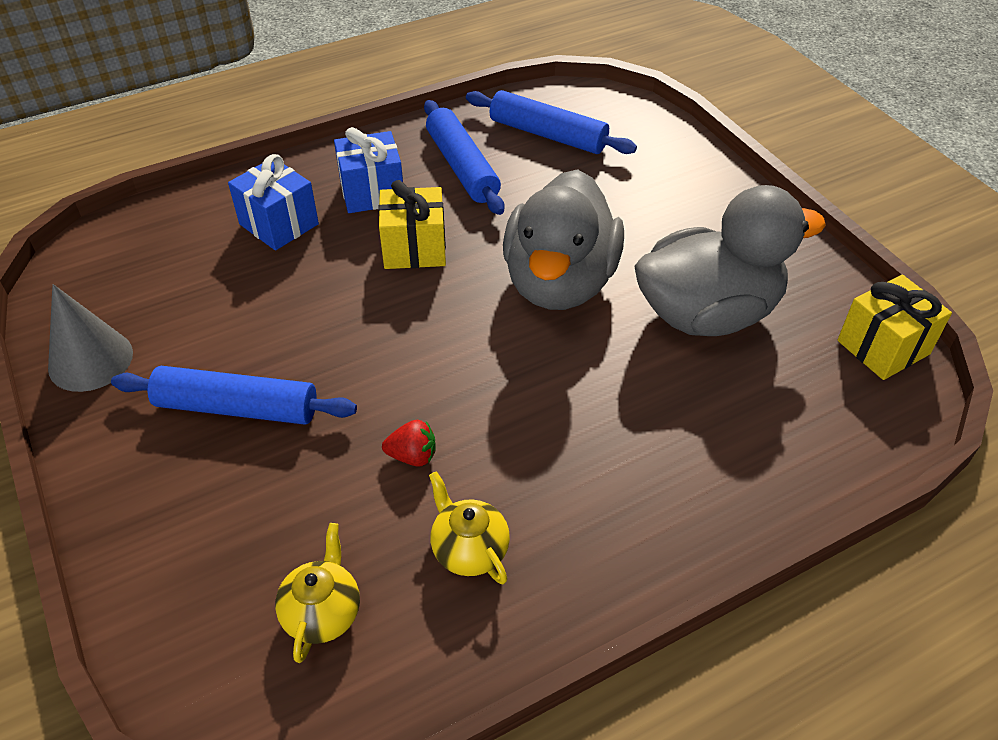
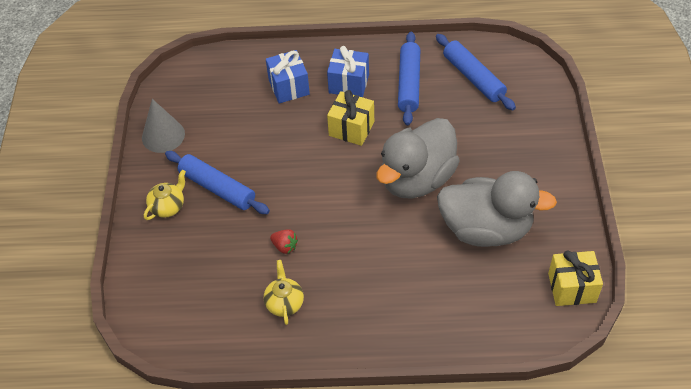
camera: 30 degrees right, 5 degrees up
(323, 612) = (206, 303): yellow teapot -> yellow teapot (168, 207)

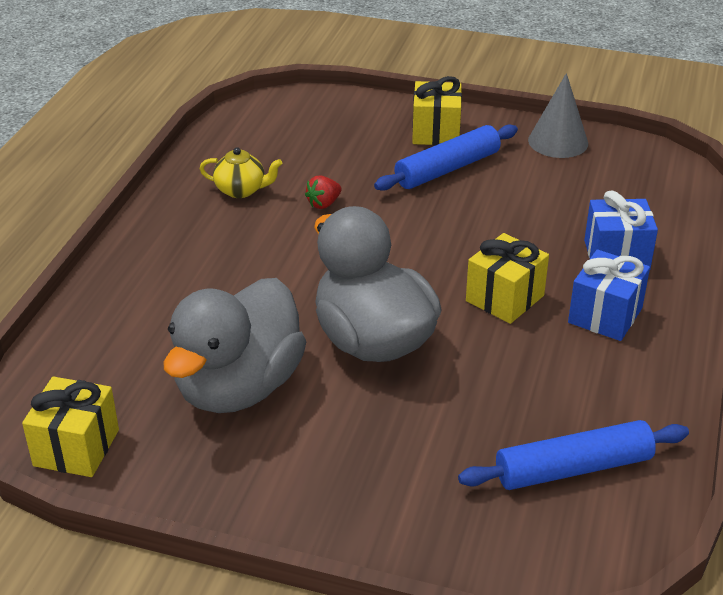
camera: 105 degrees right, 15 degrees down
(168, 207) = (436, 132): yellow teapot -> yellow gift
(409, 83) = (584, 382): blue rolling pin -> none

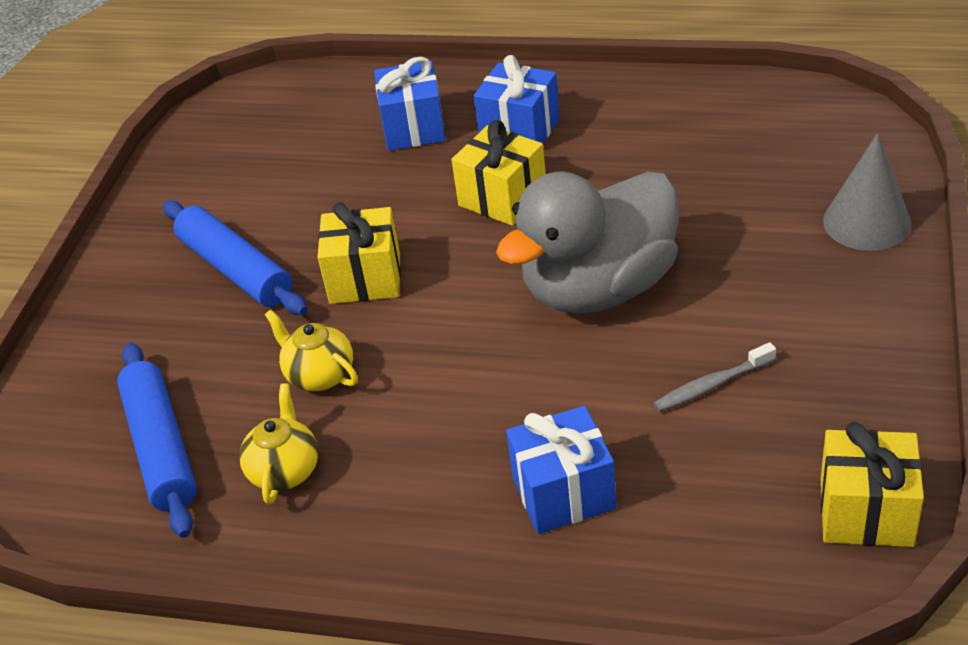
camera: 90 degrees left, 5 degrees up
(167, 302) = (563, 493): none -> blue gift
(239, 387) = (711, 385): grey duck -> grey toothbrush
(323, 204) = (319, 375): red strawberry -> yellow teapot
(436, 132) = (141, 290): yellow gift -> yellow gift (365, 278)
(558, 141) = (177, 183): grey cone -> grey cone (867, 222)
(573, 468) = (750, 136): blue rolling pin -> blue rolling pin (161, 448)

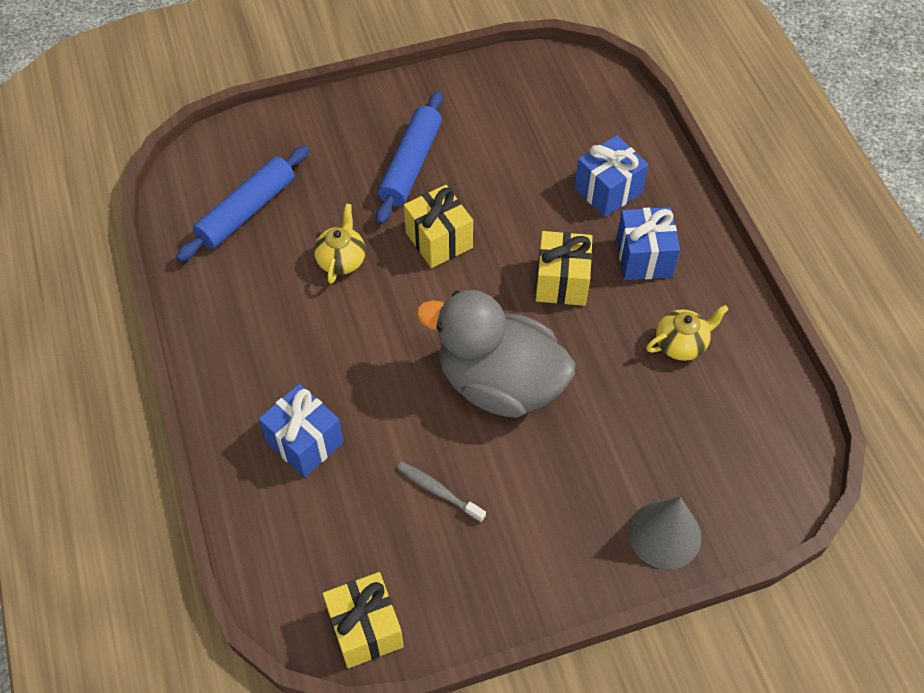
camera: 55 degrees right, 15 degrees up
(285, 470) = (258, 283): yellow teapot -> yellow teapot (681, 344)

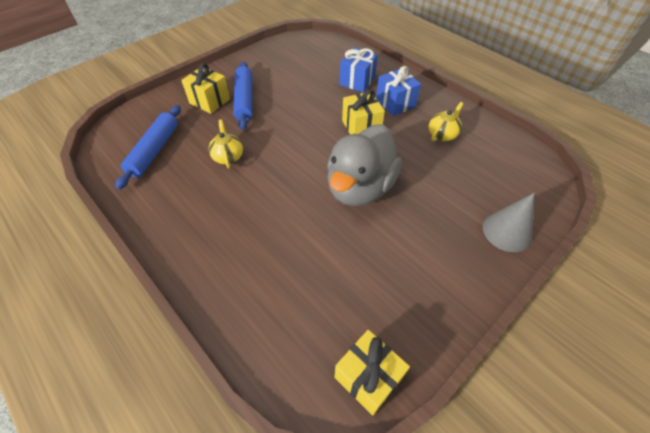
camera: 25 degrees left, 5 degrees down
(305, 442) = (257, 267): blue gift -> none
(438, 491) = (361, 262): grey toothbrush -> none
(439, 240) = (281, 129): yellow gift -> yellow gift (209, 101)
(499, 383) = (360, 187): grey duck -> grey duck turned 60 degrees counterclockwise

